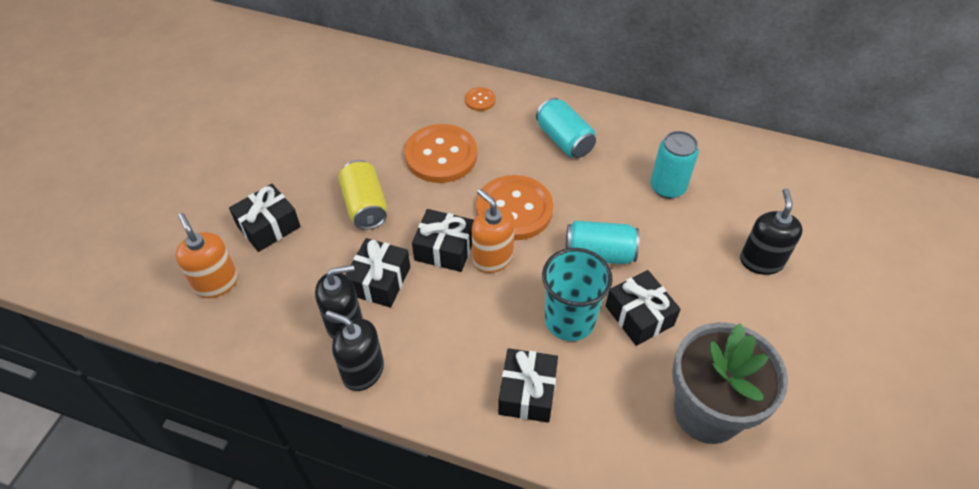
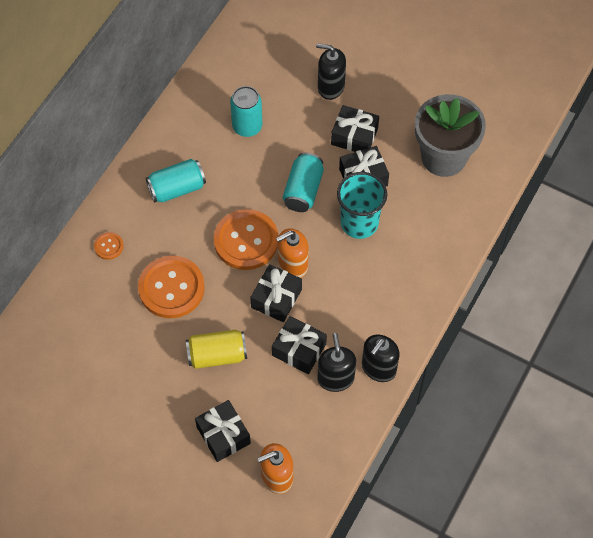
camera: 80 degrees left, 10 degrees up
(527, 392) = (413, 261): black gift -> black gift (354, 136)

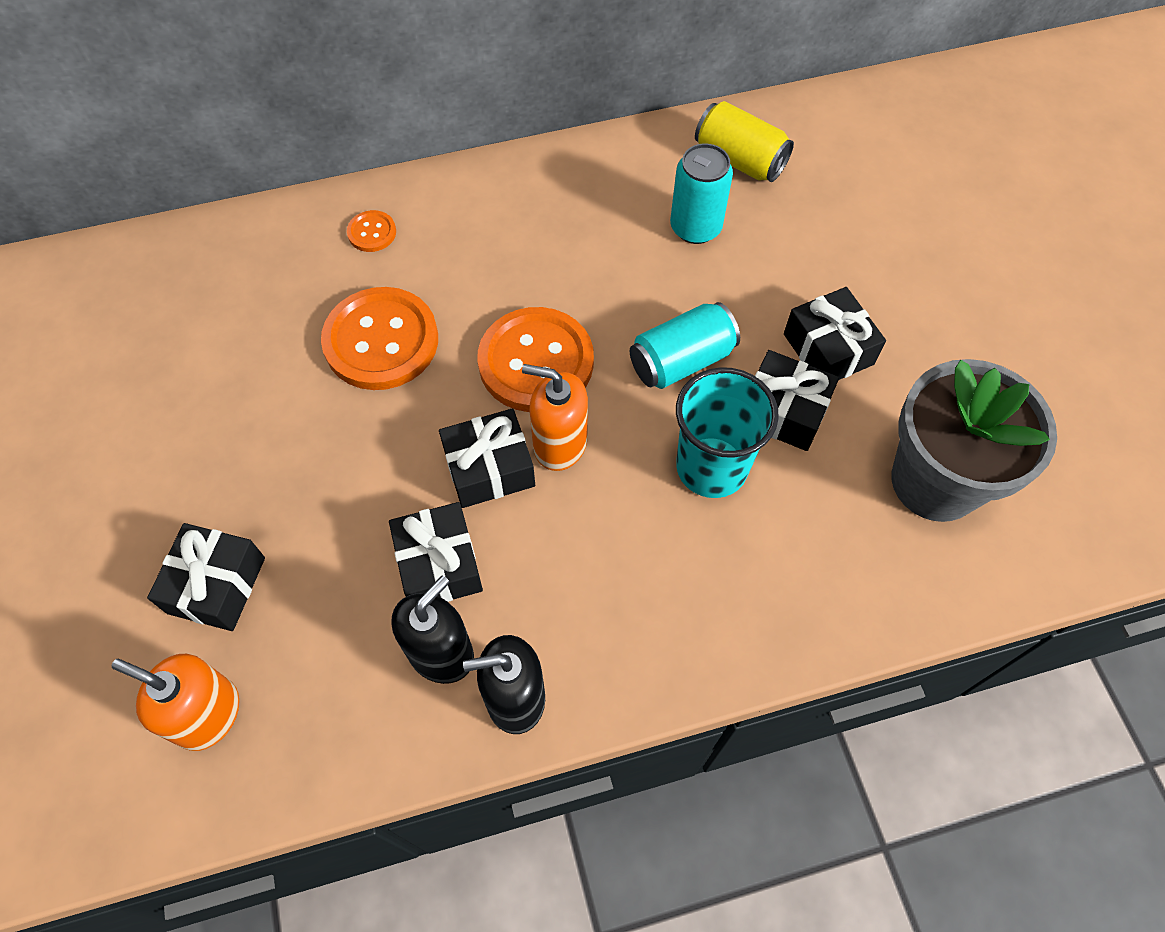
camera: 45 degrees right, 0 degrees up
(177, 188) = (526, 231): turquoise can -> none
(217, 355) = (333, 473): yellow can -> yellow can (739, 160)
(330, 87) = (861, 263): black soap dispenser -> none

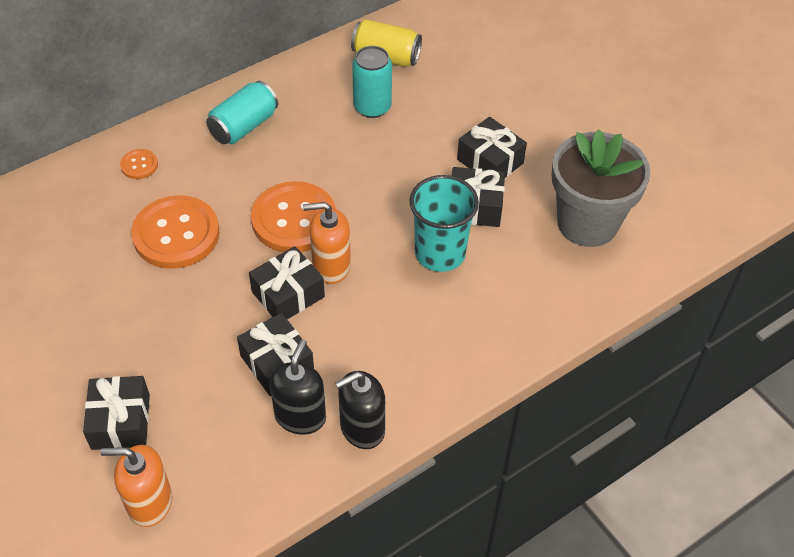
camera: 20 degrees left, 10 degrees down
(681, 361) = (395, 193): turquoise can -> turquoise can (244, 126)

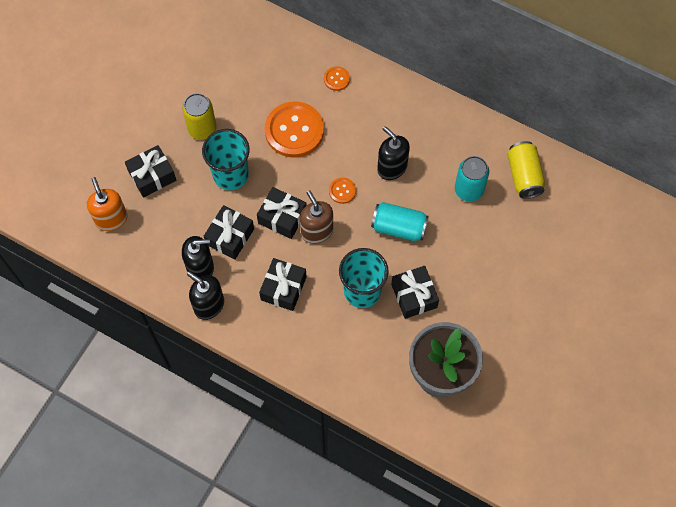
camera: 65 degrees right, 15 degrees up
(95, 332) = (202, 129): none -> yellow can
(188, 327) = (231, 175): none -> turquoise cup
(244, 126) = (404, 120): turquoise can -> turquoise can (399, 227)
(294, 219) = (342, 191): orange button -> orange button, size x0.45
(296, 161) = (392, 167): none -> black soap dispenser
(331, 266) = (317, 231): orange soap dispenser -> brown soap dispenser
(490, 161) = (461, 288): black gift -> black gift (283, 288)

